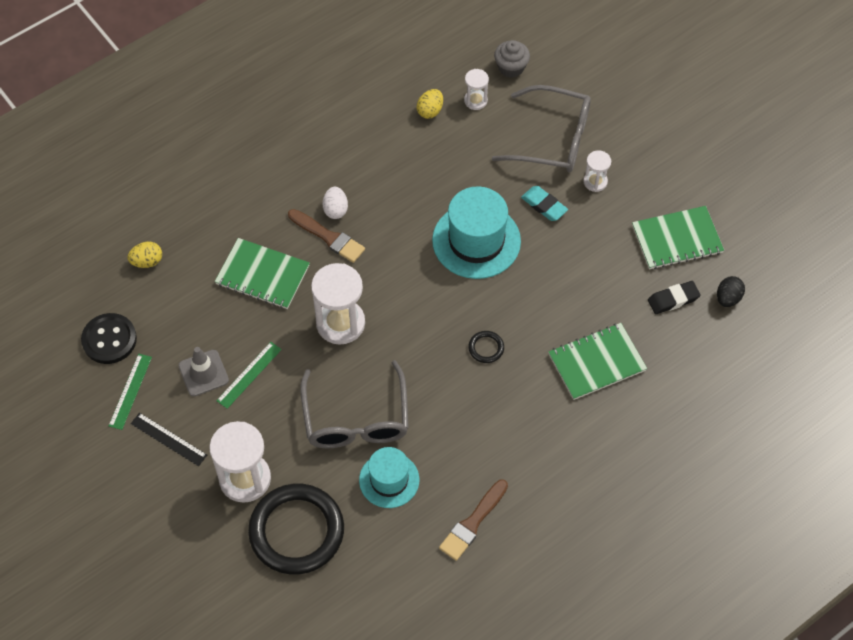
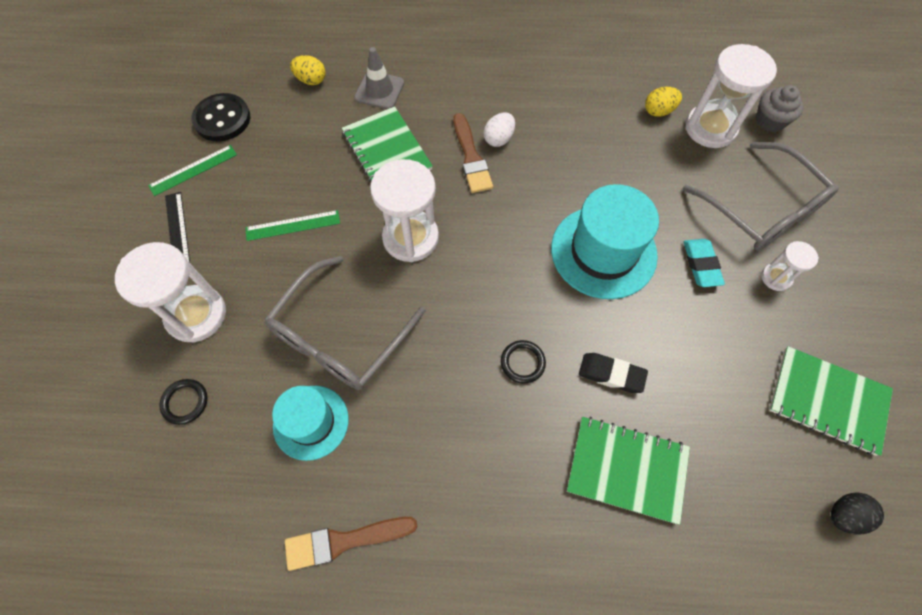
camera: 40 degrees right, 5 degrees up
(203, 373) = (260, 197): grey traffic cone -> grey traffic cone (379, 90)
(296, 531) = (185, 402): black ring -> black ring, size x0.40
(475, 100) = (710, 128): white hourglass -> white hourglass, size x1.93
(673, 299) = (773, 465): black eraser -> black eraser (611, 374)

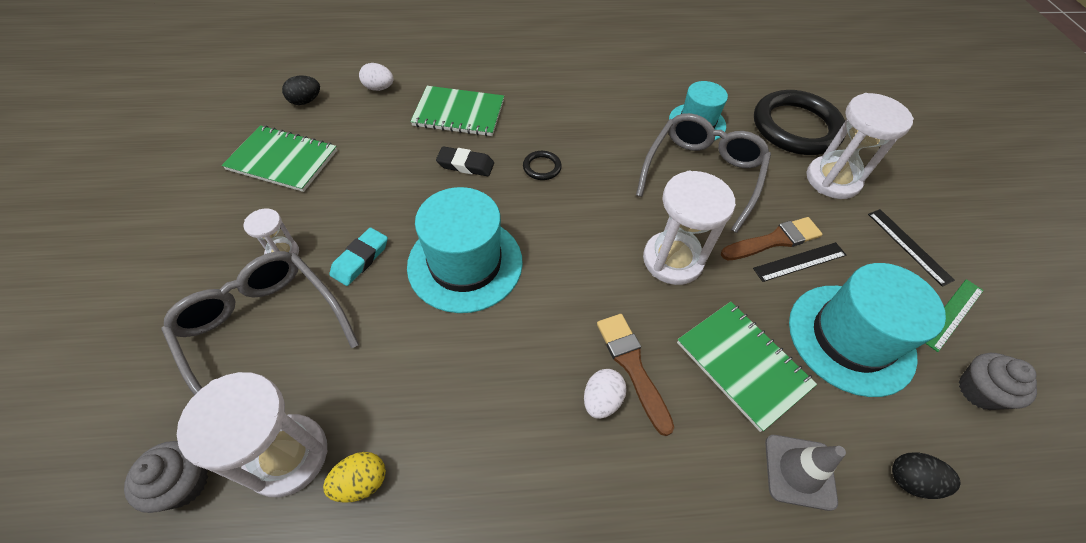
camera: 170 degrees right, 10 degrees down
(185, 402) = (795, 127): black ring -> black ring, size x2.50
(222, 119) = (979, 391): black button -> grey cupcake
(291, 160) = (850, 338): none -> turquoise hat
(293, 226) = (799, 261): green ruler -> black ruler
(311, 80) = (911, 480): yellow egg -> black egg
(344, 541) = (646, 73): brown brush -> brown brush (774, 240)
(701, 265) = (360, 259): turquoise eraser -> turquoise eraser turned 45 degrees clockwise
(749, 537) = (379, 88): none -> white egg

